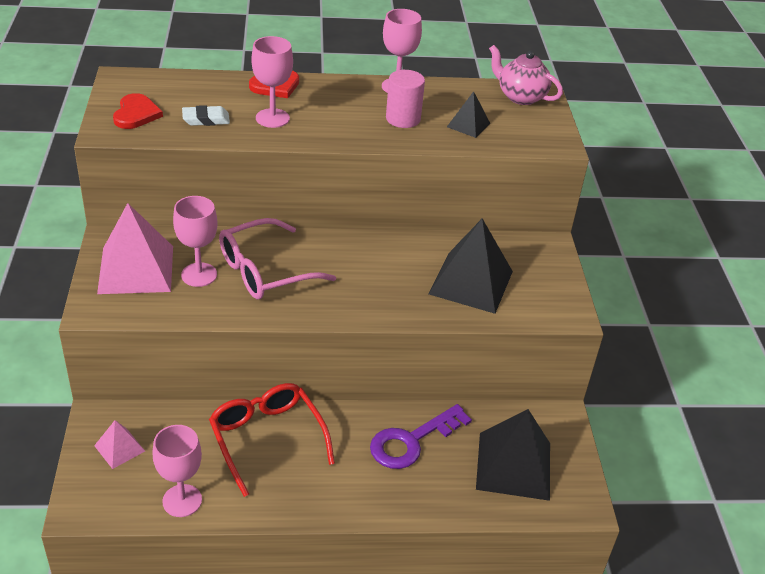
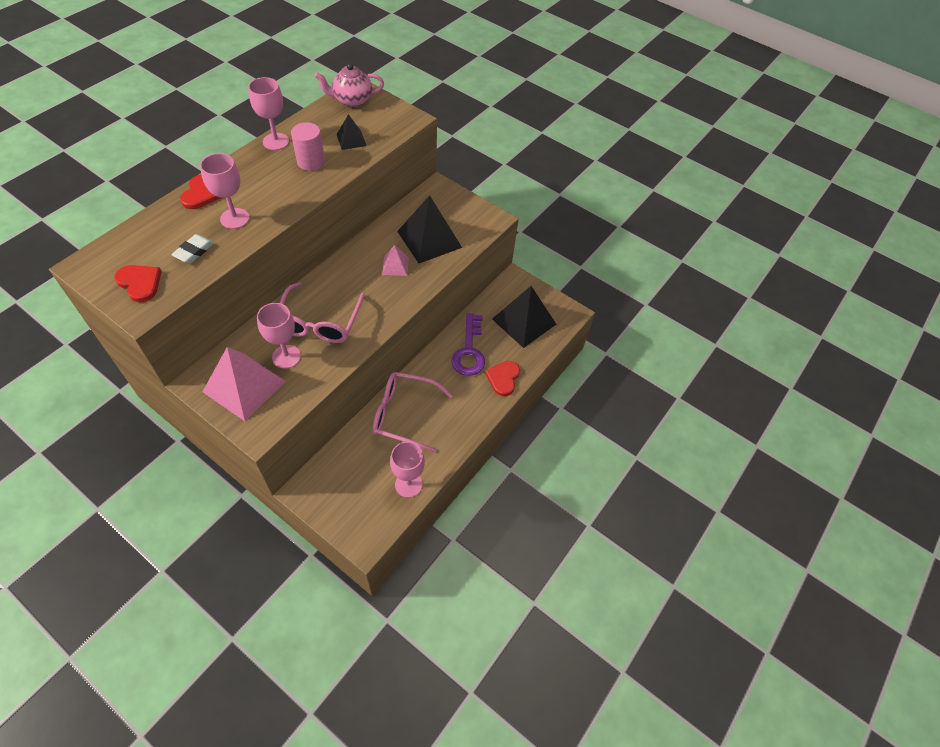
camera: 50 degrees left, 15 degrees up
(119, 448) = (339, 493): pink pyramid -> pink pyramid (395, 265)
(267, 439) = (404, 414): red glasses -> pink glasses
(410, 497) = (503, 378): none -> red heart

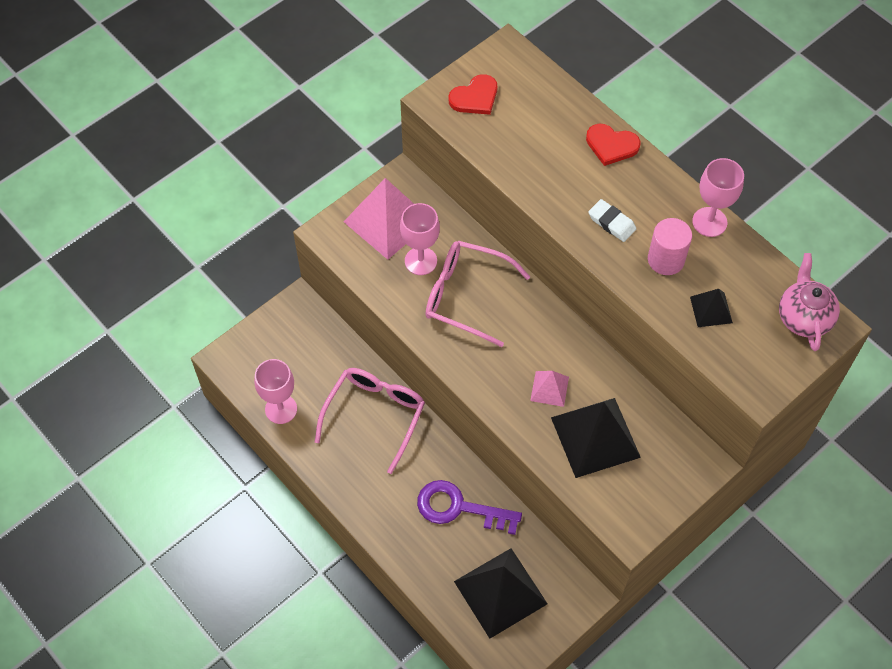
camera: 105 degrees right, 5 degrees up
(194, 251) = (516, 141): white eraser -> white eraser (611, 223)
(235, 218) = (565, 178): pink goblet -> none
(503, 378) = (407, 543): red heart -> none

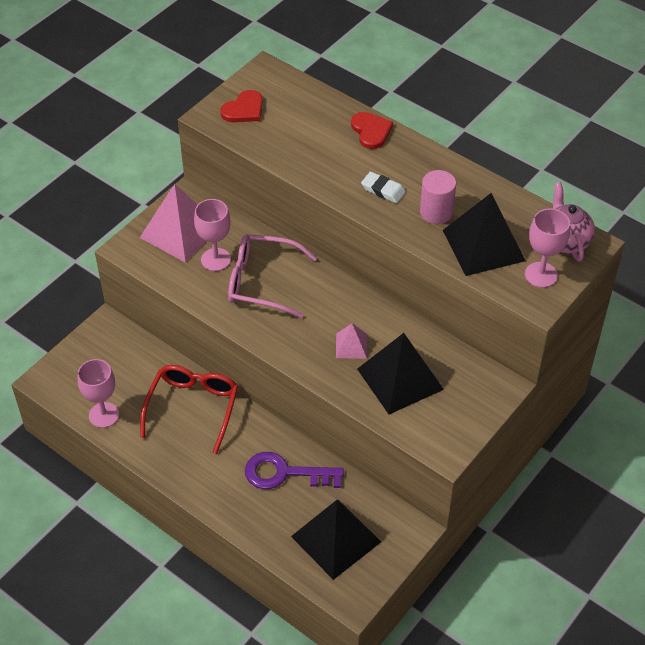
camera: 10 degrees left, 10 degrees down
(375, 415) = (193, 408): pink glasses -> red glasses
(611, 145) = (371, 131): red heart -> red heart turned 120 degrees counterclockwise
(709, 222) = (468, 178): pink goblet -> pink goblet (541, 275)
(711, 309) = (483, 245): black pyramid -> black pyramid, size x2.01

